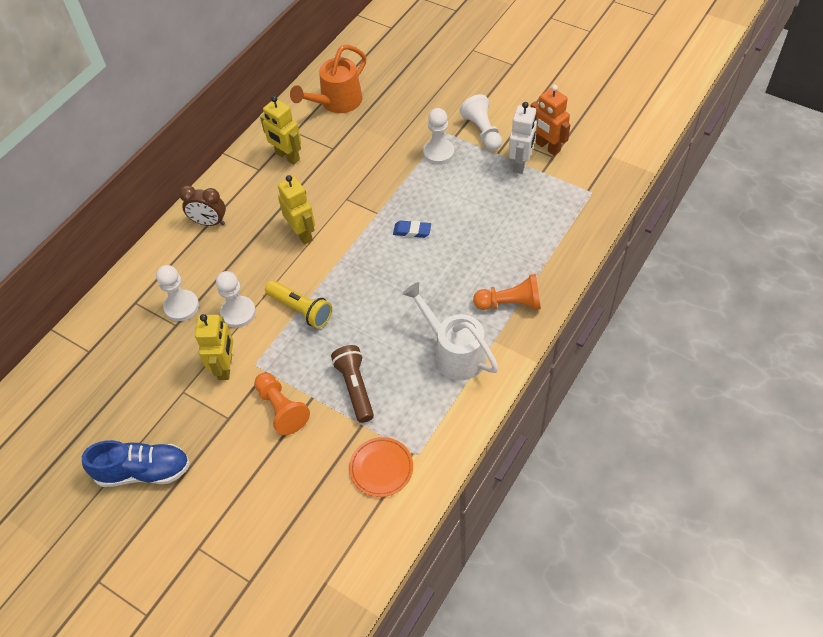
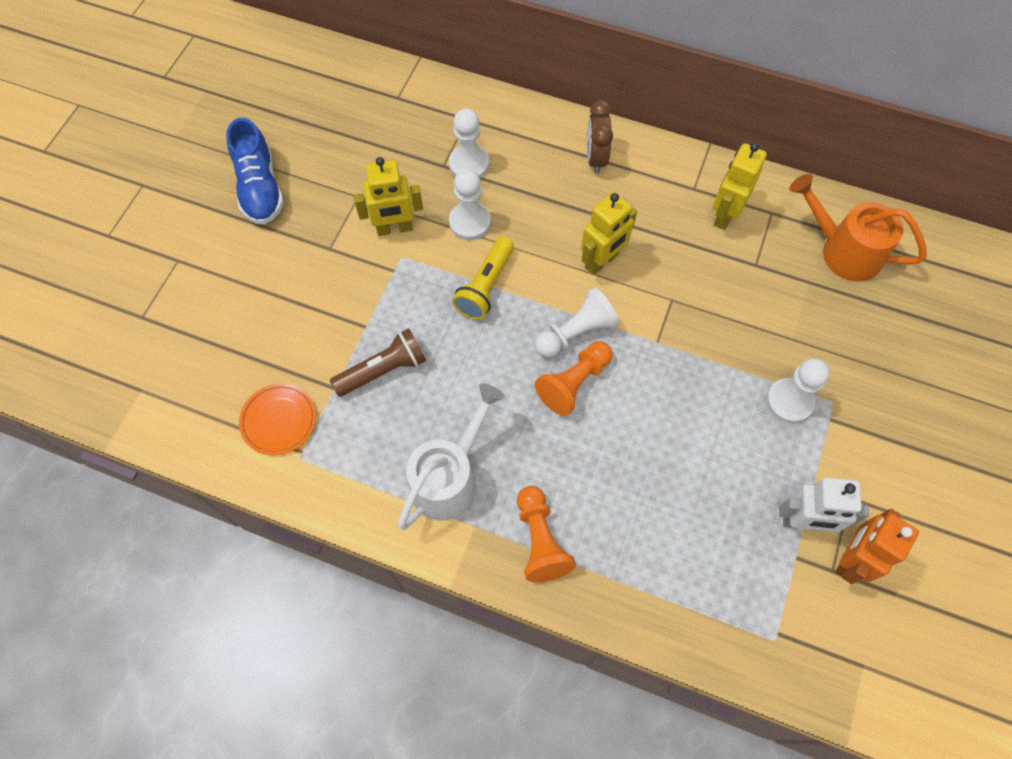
camera: 75 degrees right, 10 degrees up
(281, 409) = (346, 298): orange pawn -> orange pawn (574, 383)
(412, 231) = (636, 391): blue eraser -> none
(482, 131) = (851, 456): white pawn -> white pawn (576, 333)

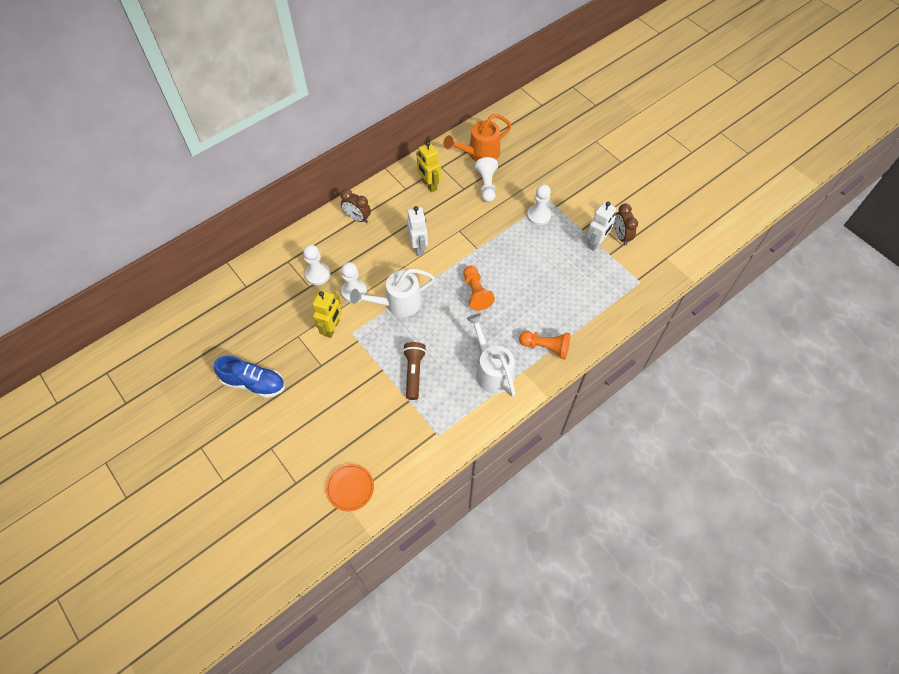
camera: 60 degrees left, 5 degrees down
(279, 420) = (410, 436): orange plate -> orange plate (350, 488)
(486, 286) = (397, 303): yellow flashlight -> white watering can
(576, 333) = (450, 278): white pawn -> white pawn (486, 185)
(602, 261) = (418, 247): yellow robot -> white robot
(850, 559) = (621, 236): orange robot -> brown clock

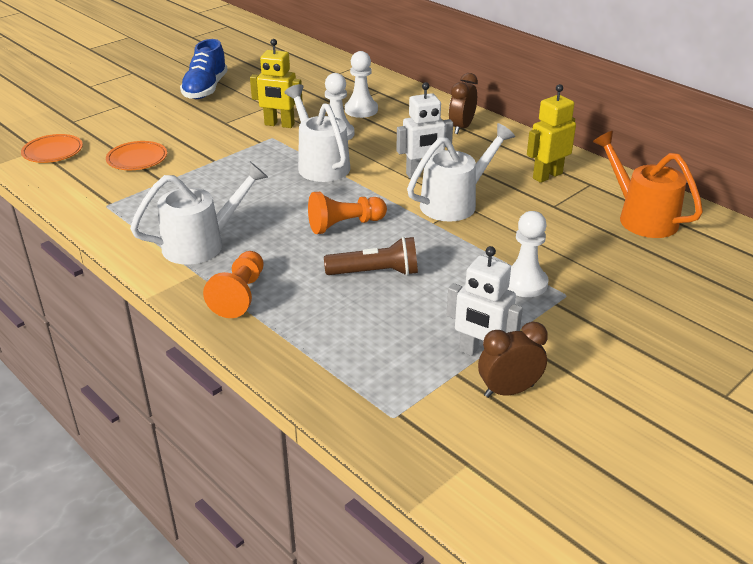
camera: 85 degrees right, 25 degrees down
(372, 422) = (137, 159): none -> orange plate
(413, 373) = (206, 182): brown flashlight -> brown flashlight (375, 272)
(456, 234) = (455, 203): none -> white watering can
(486, 185) = (571, 227): white pawn -> none

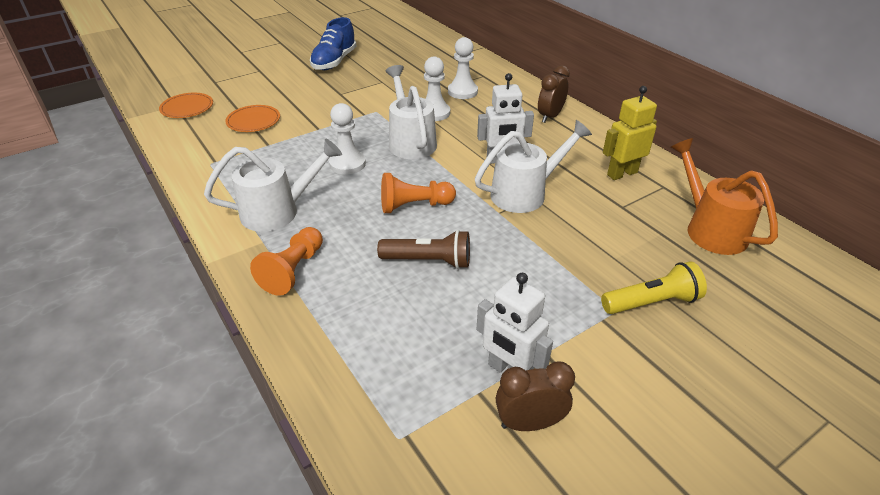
camera: 10 degrees right, 5 degrees up
(279, 124) = (386, 99): yellow robot -> none
(524, 283) = (574, 291): white pawn -> white pawn (347, 164)
(598, 284) = (651, 302): none -> yellow flashlight

